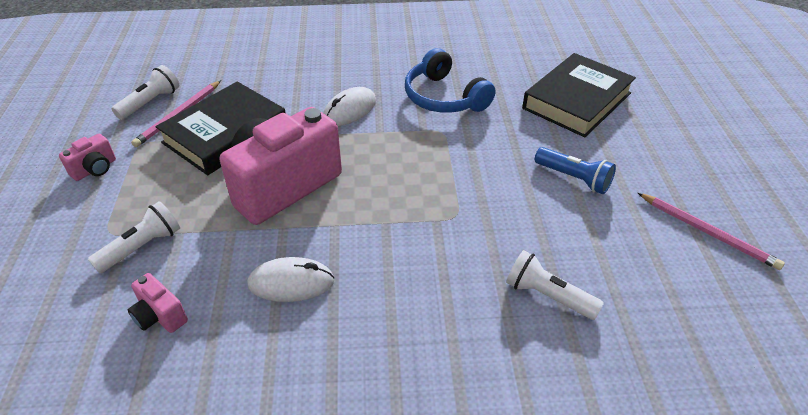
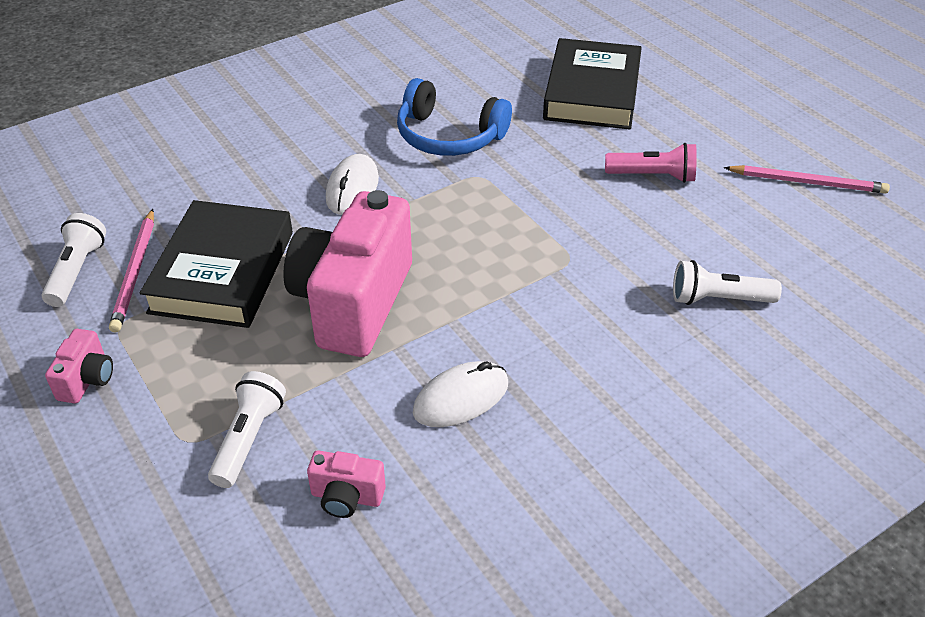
camera: 30 degrees left, 0 degrees up
(574, 178) = (653, 176): blue flashlight -> pink flashlight

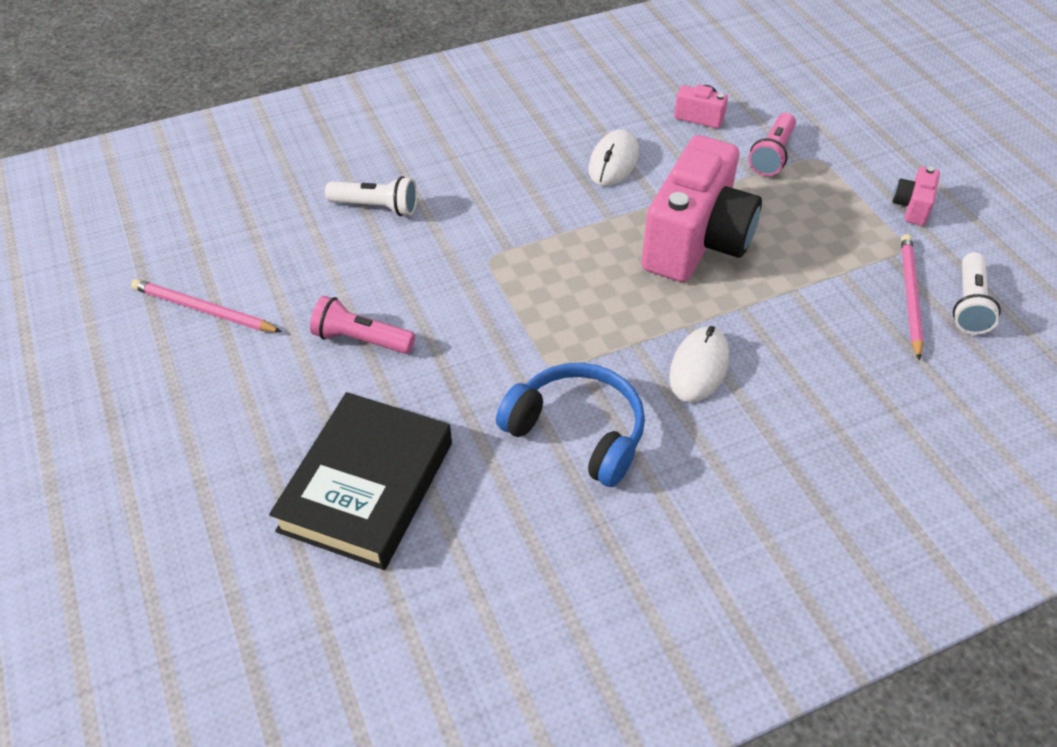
camera: 170 degrees left, 5 degrees up
(222, 272) = (823, 286): black book -> none
(248, 438) = (772, 155): white flashlight -> pink flashlight
(461, 398) = (613, 162): white mouse -> white mouse turned 45 degrees counterclockwise

